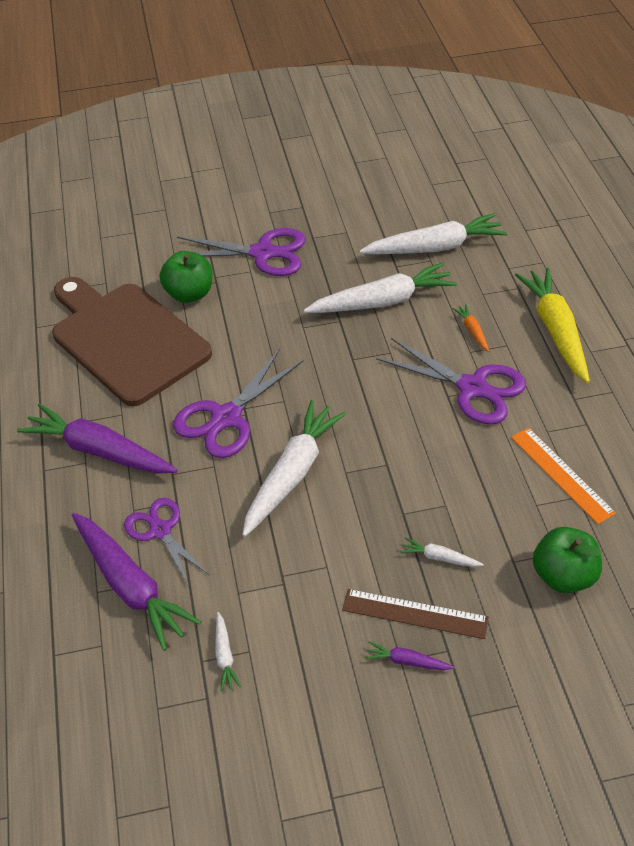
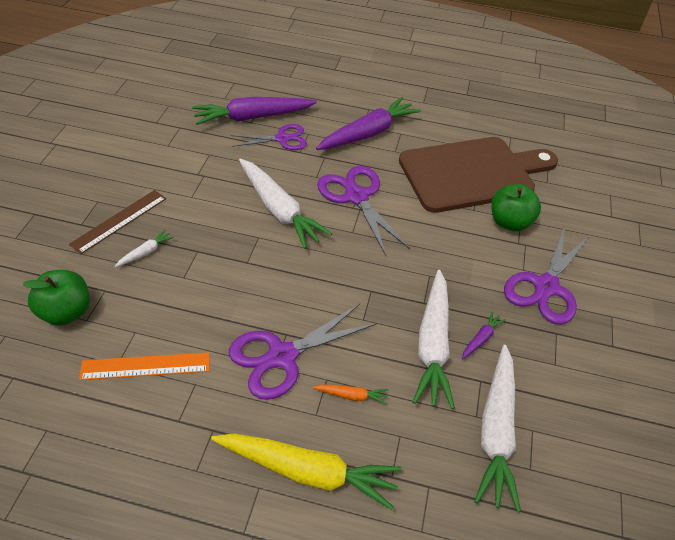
camera: 110 degrees right, 0 degrees up
(225, 655) = (174, 136): white carrot -> none
(407, 661) = (93, 203): purple carrot -> purple carrot (481, 339)

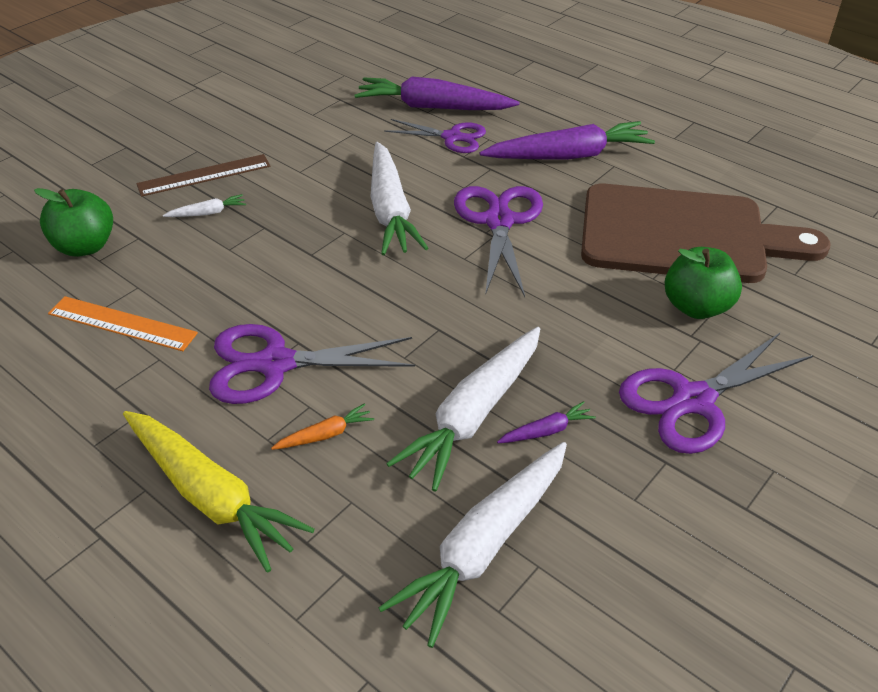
camera: 30 degrees right, 5 degrees down
(351, 396) = (325, 435): orange carrot -> orange carrot turned 60 degrees counterclockwise

